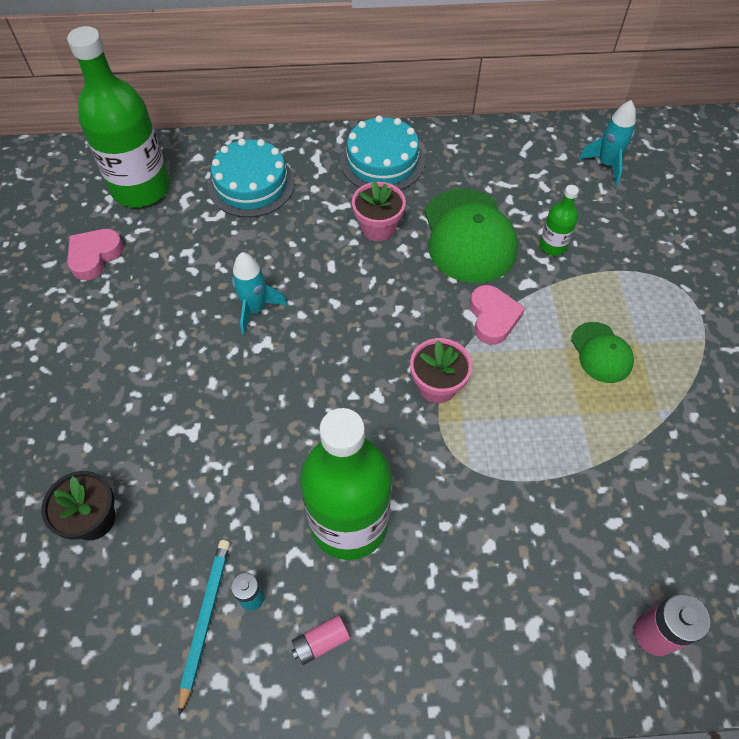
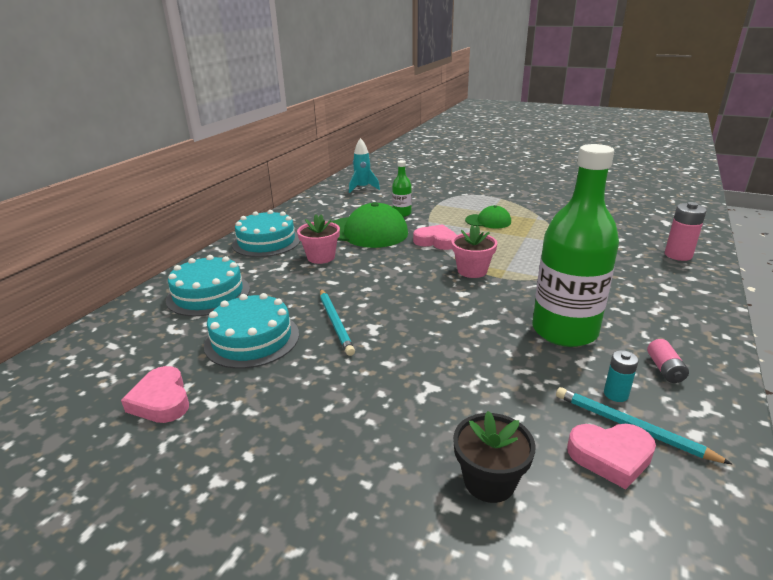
camera: 60 degrees left, 30 degrees down
(141, 188) = (123, 350): green bottle -> none
(157, 607) = (610, 457): none -> pink heart
(198, 262) = (252, 339): none -> turquoise cake
(255, 309) = (335, 323): turquoise rocket -> turquoise pencil

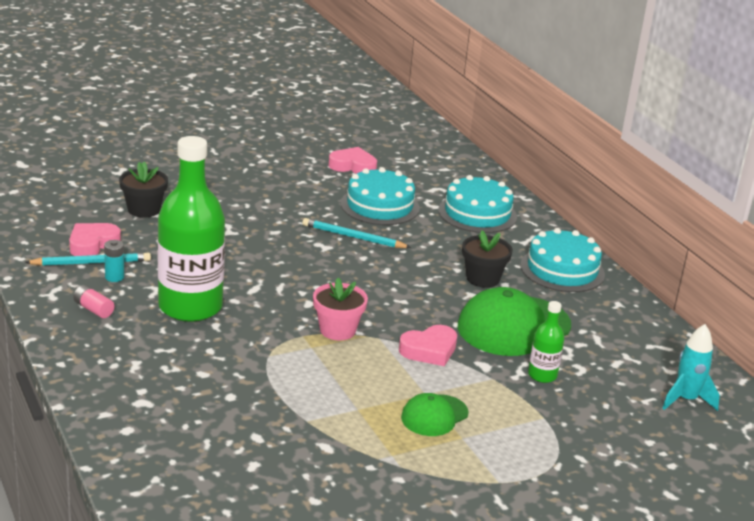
camera: 125 degrees right, 0 degrees up
(321, 257) = (482, 278): pink flower pot -> black flower pot
(678, 255) = (163, 466): pink battery -> none

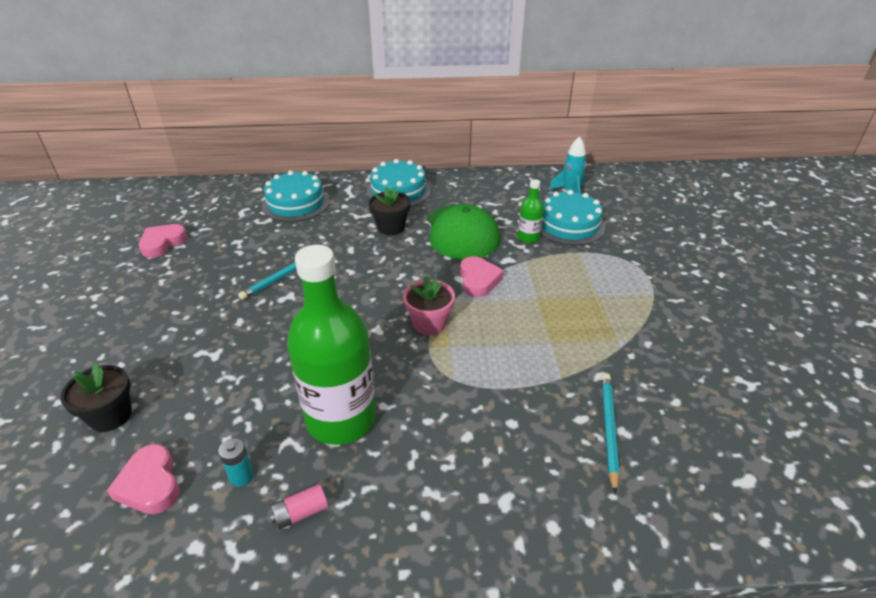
camera: 65 degrees left, 10 degrees up
(91, 263) = (194, 495): turquoise pencil -> turquoise pencil (609, 430)
(380, 206) = (244, 247): turquoise cake -> turquoise cake (569, 225)
(434, 415) = (568, 302): green cap -> none

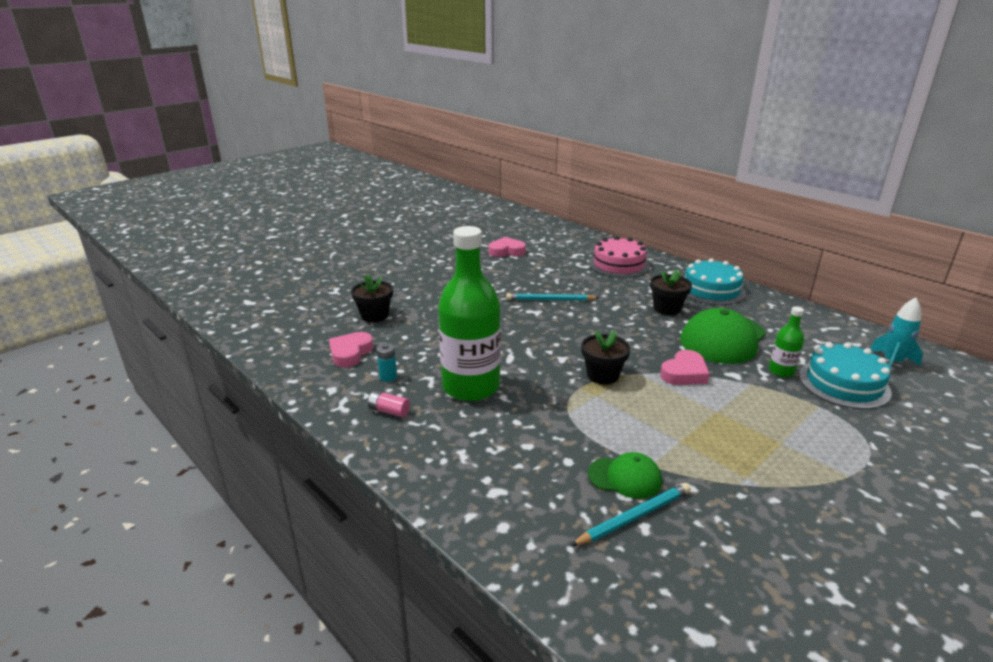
camera: 50 degrees right, 10 degrees down
(296, 203) = (618, 264): turquoise cake -> pink cake
(429, 323) = (602, 375): pink flower pot -> black flower pot
(562, 402) = (625, 477): none -> green cap

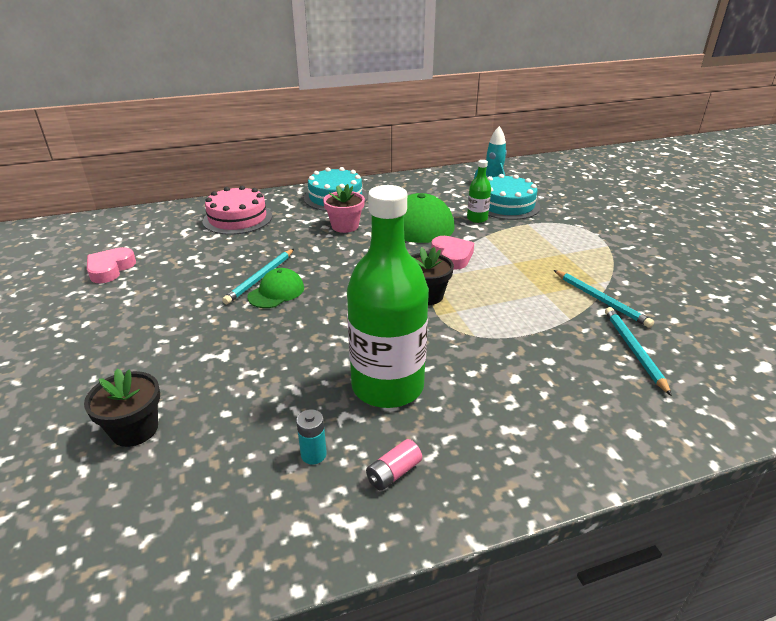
camera: 65 degrees left, 5 degrees up
(350, 353) = (216, 482): pink heart -> none
(625, 477) = (582, 337): green cap -> green cap (276, 292)
(667, 308) = (345, 226): black flower pot -> pink flower pot
(709, 483) = (600, 300): none -> turquoise pencil

